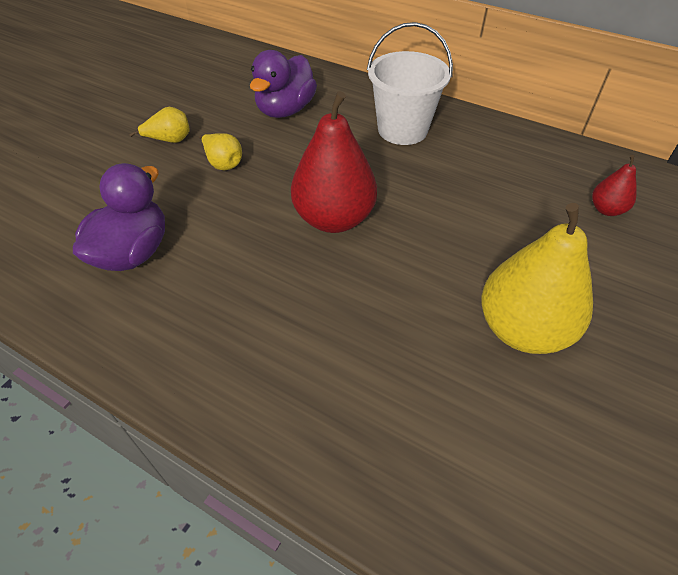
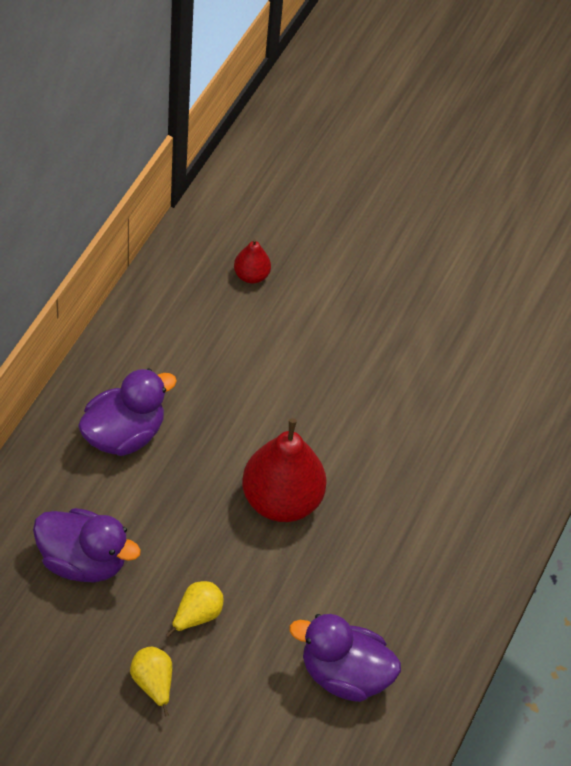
camera: 100 degrees left, 5 degrees up
(402, 130) = (124, 434): white bucket -> purple duck
(522, 329) = (399, 365): yellow pear -> none

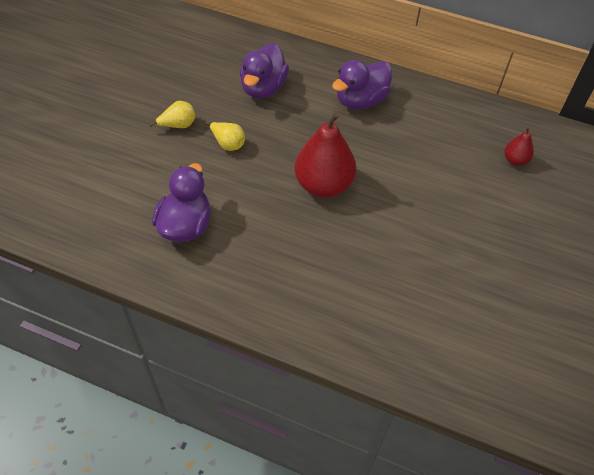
camera: 90 degrees right, 0 degrees up
(124, 434) = (360, 100): purple duck -> purple duck turned 90 degrees clockwise

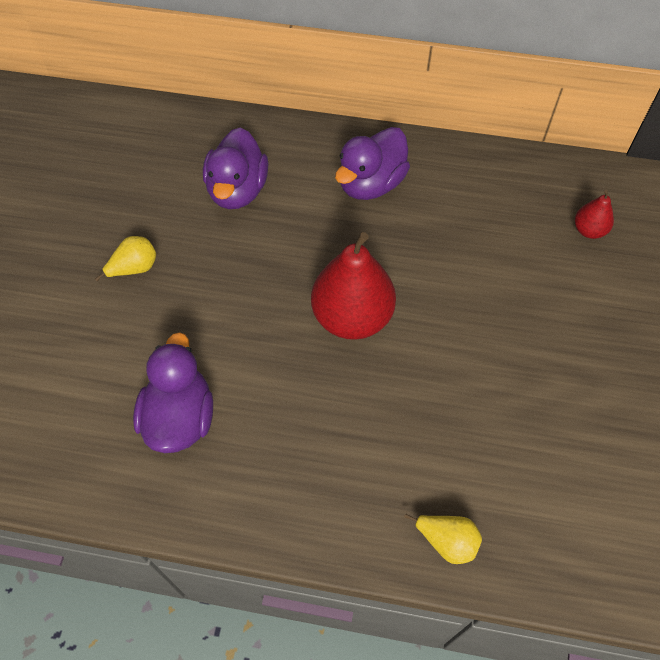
camera: 10 degrees left, 5 degrees up
(228, 144) = (209, 282): yellow pear -> yellow pear (447, 541)

